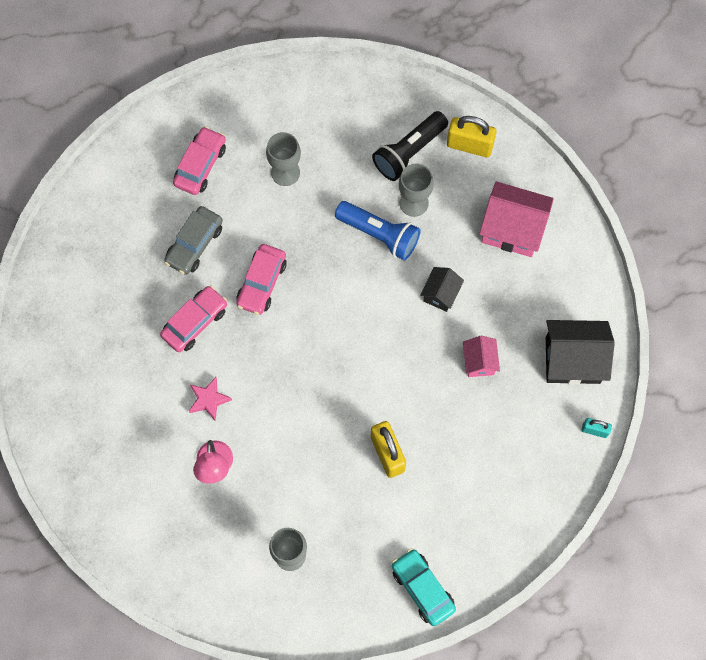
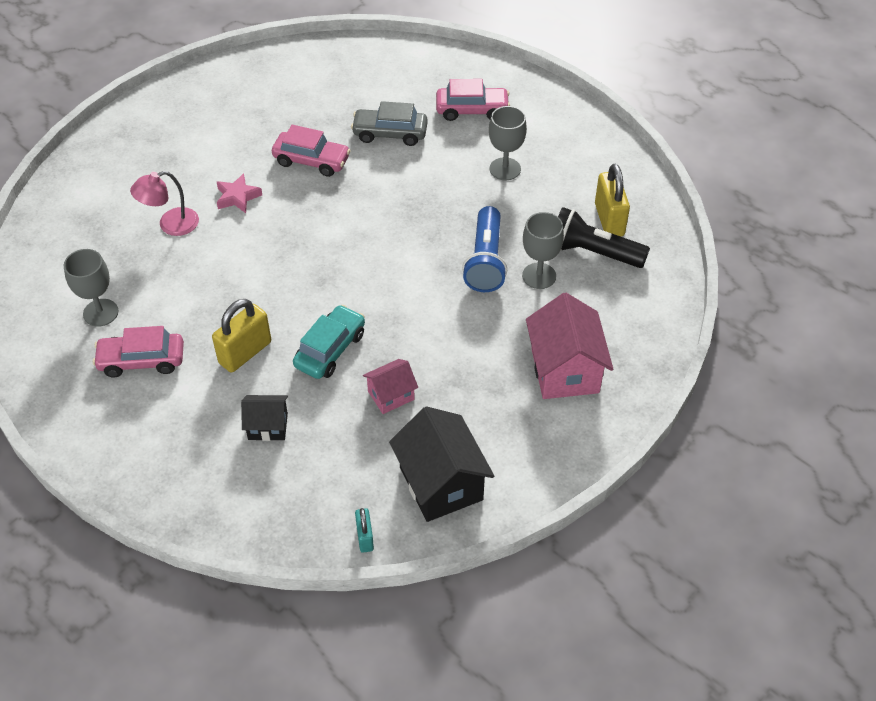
camera: 65 degrees right, 20 degrees down
(261, 283) = (378, 192): pink car -> pink car (142, 360)
(422, 588) = (103, 437): turquoise car -> turquoise car (330, 350)
(440, 294) = (450, 334): black house -> black house (268, 426)
(469, 145) = (636, 299): yellow padlock -> yellow padlock (609, 220)

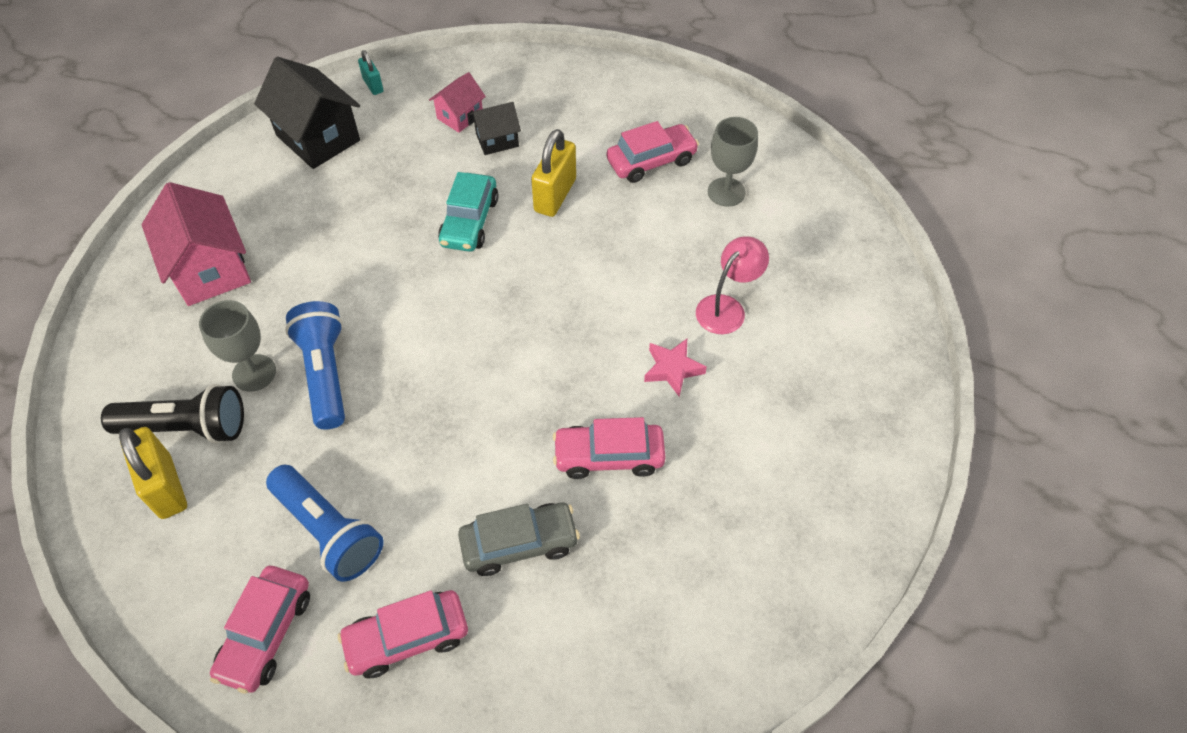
camera: 160 degrees right, 5 degrees up
(391, 395) = (389, 196): pink house -> pink house (460, 116)
(505, 169) = (329, 531): grey goblet -> blue flashlight
(552, 132) = (266, 633): none -> pink car

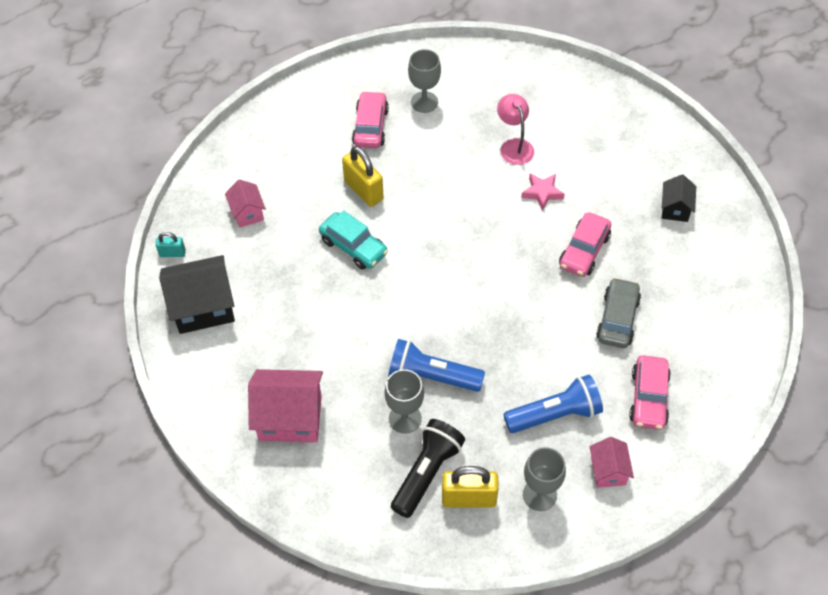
camera: 60 degrees left, 0 degrees up
(199, 564) = (539, 495): none -> grey goblet
(266, 633) = (608, 471): pink car -> pink house
(497, 140) = (288, 201): black house -> black house (675, 209)

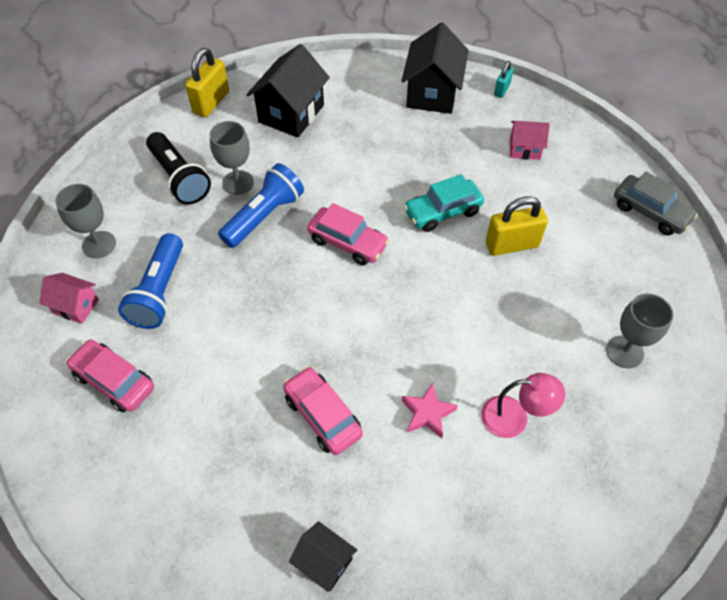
camera: 115 degrees right, 0 degrees up
(290, 418) = (291, 113): pink house -> black house
(370, 127) = (603, 284): pink car -> pink car (348, 242)
(469, 498) = (136, 196): yellow padlock -> yellow padlock (211, 102)
(617, 319) = (218, 402): grey car -> grey car (650, 212)

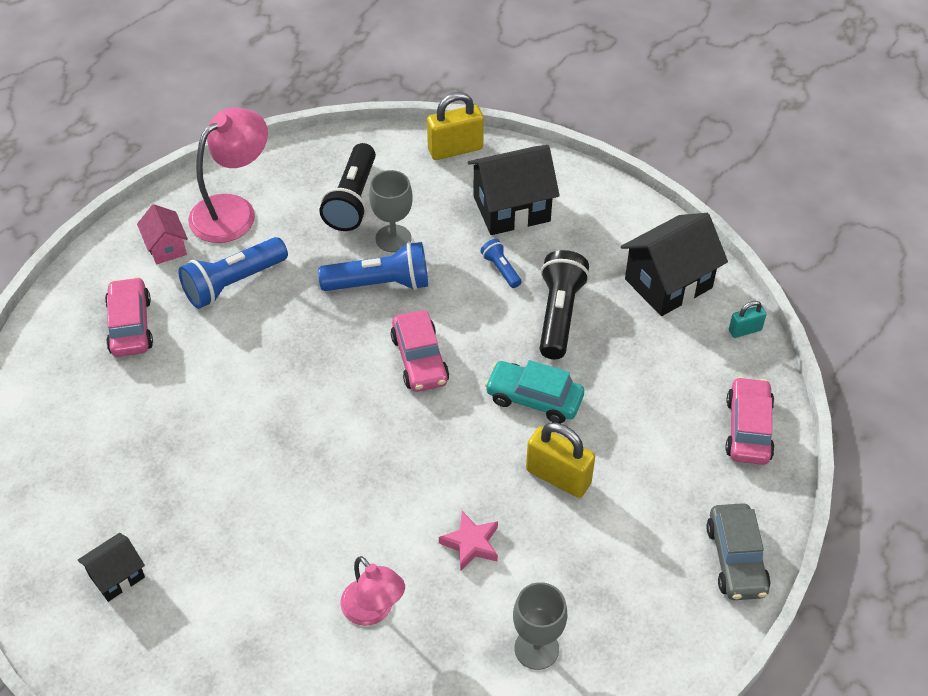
camera: 45 degrees right, 5 degrees down
(99, 244) = (233, 210): grey goblet -> pink lamp
(323, 415) = (236, 477): pink car -> pink car (748, 429)
(324, 562) = (117, 576): black house -> black house turned 60 degrees clockwise
(329, 152) = (501, 269): none -> blue flashlight
(396, 154) = (559, 315): none -> black flashlight
(427, 413) = (312, 545): pink star -> pink star (471, 544)
(524, 149) = (689, 403): pink house -> none

